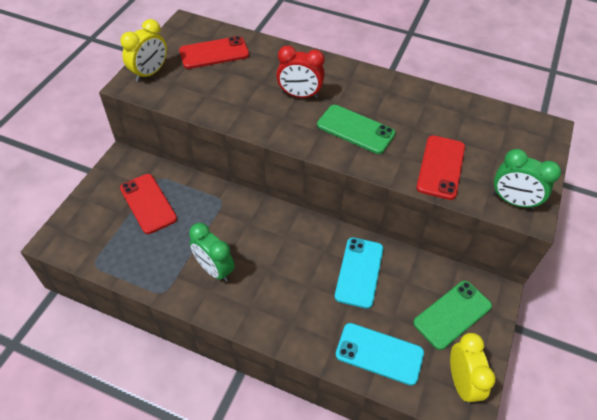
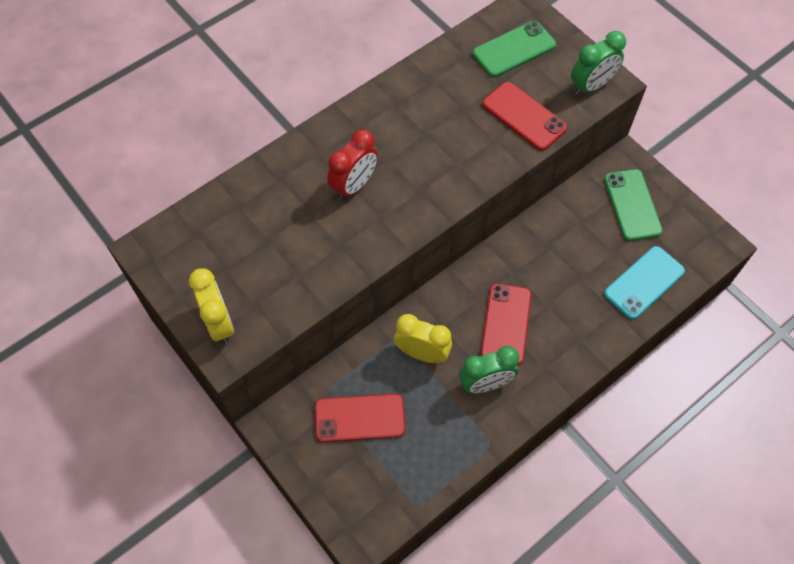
camera: 60 degrees left, 10 degrees up
(214, 53) = (226, 239): red phone -> red phone (506, 324)
(355, 129) = (435, 159): green phone -> green phone (514, 49)
(359, 272) = (553, 255): turquoise phone -> none
(461, 382) = (696, 235): yellow clock -> yellow clock (422, 353)

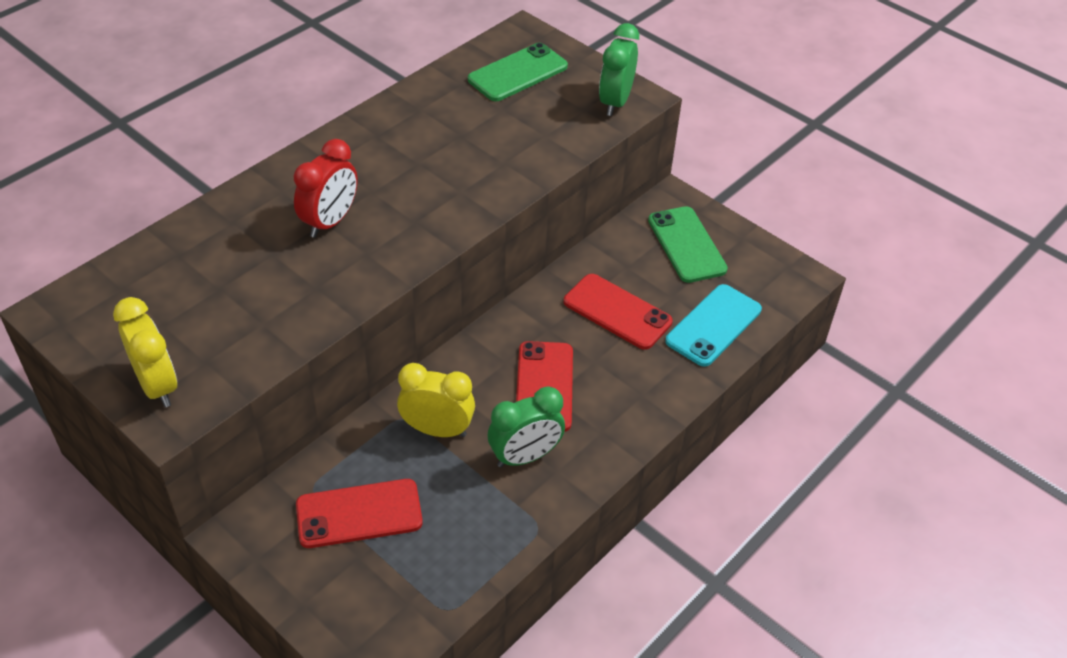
camera: 10 degrees left, 15 degrees down
(524, 116) = (537, 137): red phone -> red phone (617, 312)
(591, 86) = (615, 102): green clock -> green clock turned 150 degrees clockwise

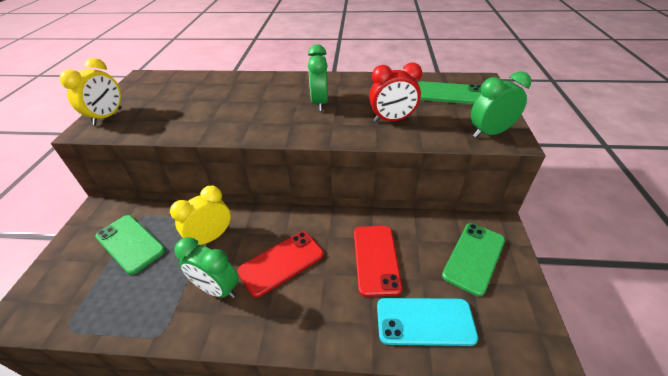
camera: 55 degrees right, 5 degrees down
(330, 222) = (262, 102): red clock -> red clock (392, 120)
(359, 514) = (130, 243): red phone -> green phone
(401, 176) = (320, 103): none -> green clock
(437, 430) = (211, 237): yellow clock -> yellow clock turned 105 degrees counterclockwise

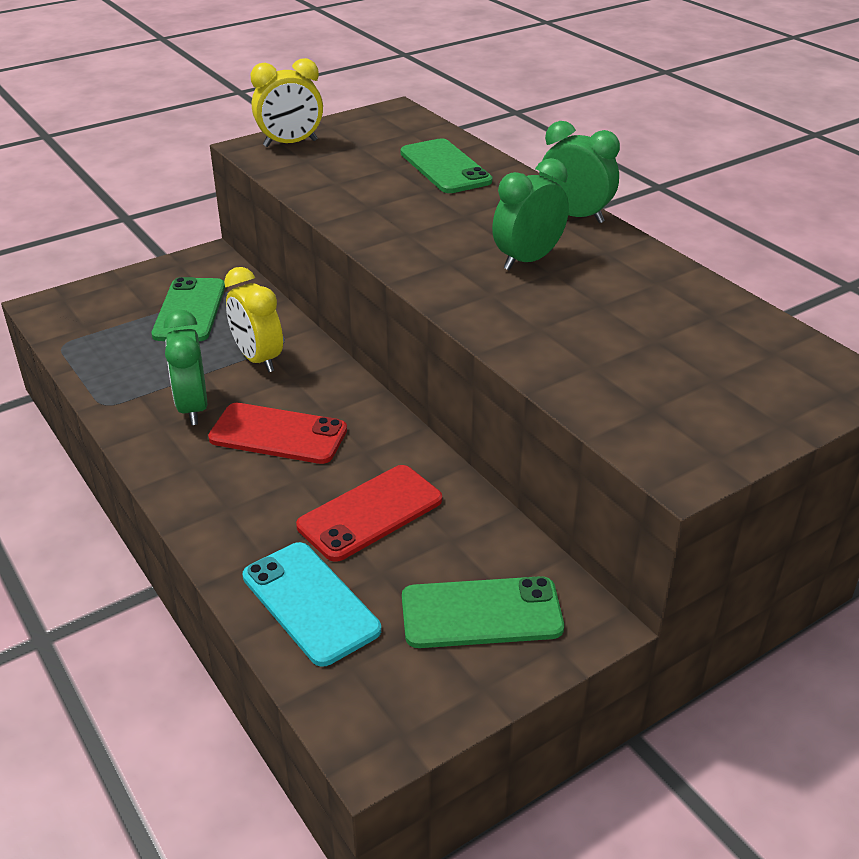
camera: 50 degrees right, 5 degrees down
(211, 237) = (258, 359): yellow clock -> yellow clock turned 135 degrees counterclockwise
(392, 120) = (572, 337): red clock -> none
(449, 94) = (742, 363): green phone -> green phone (445, 167)
(490, 133) = (668, 442): green clock -> green clock (575, 216)

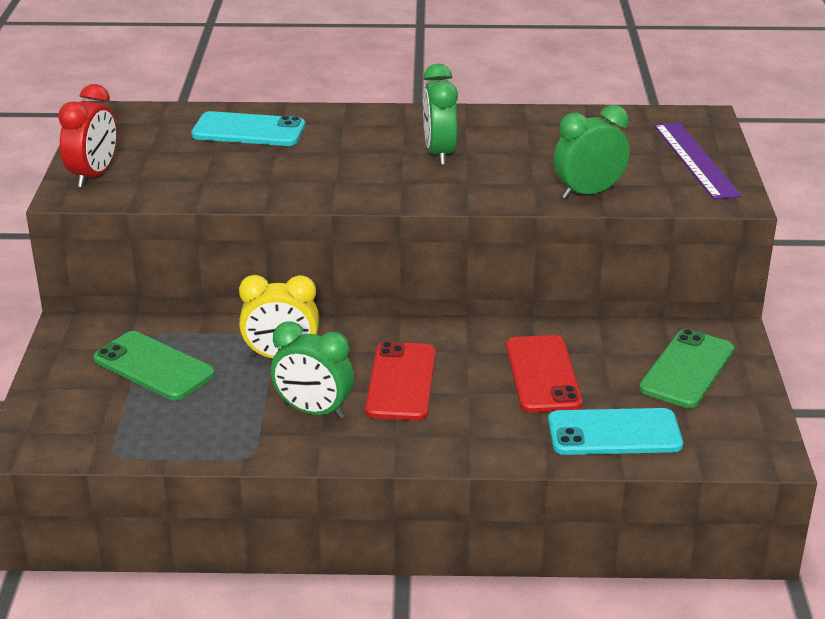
camera: 55 degrees left, 5 degrees down
(278, 434) = (401, 382): red phone -> red phone turned 45 degrees counterclockwise
(290, 143) = (93, 176): yellow clock -> red clock
(445, 167) = (248, 130): green phone -> turquoise phone
(575, 216) = (400, 115): green clock -> green clock (588, 193)
(738, 410) = (695, 160): none -> purple ruler

